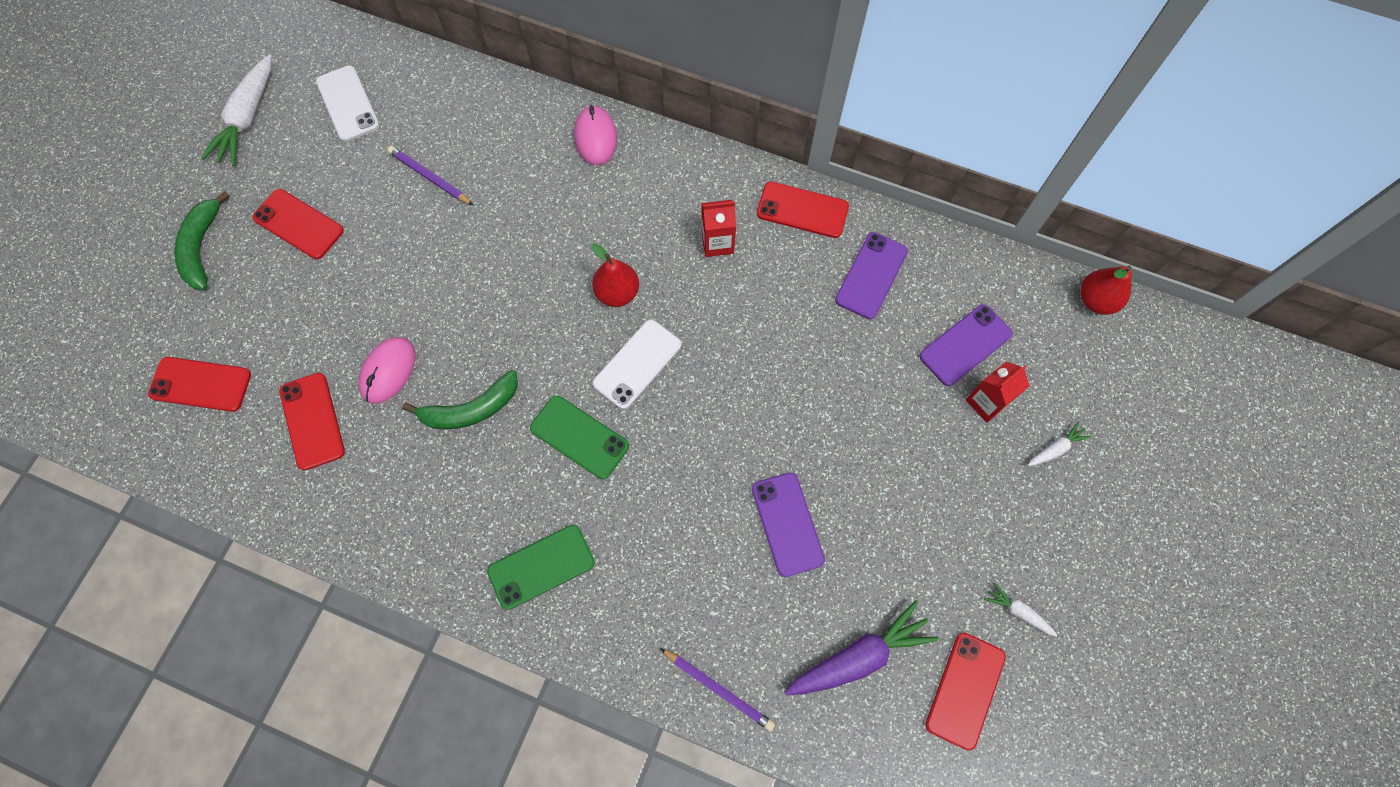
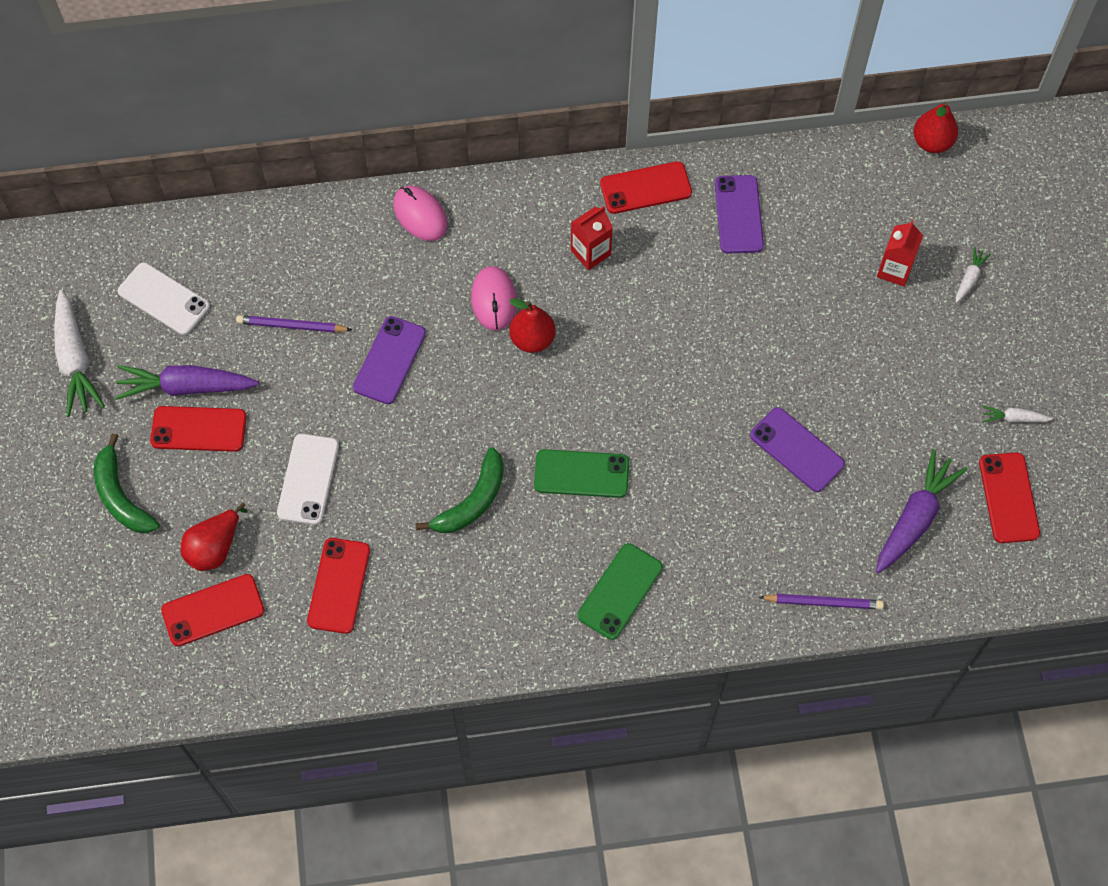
camera: 30 degrees left, 5 degrees down
(240, 331) = (215, 548): none -> red pear
(312, 421) = (339, 585): red phone -> red phone turned 60 degrees clockwise
(314, 184) = (186, 387): none -> purple carrot
(388, 371) = (376, 509): pink mouse -> pink mouse (493, 300)
(637, 364) = (590, 389): white phone -> white phone (308, 479)
(965, 345) = (850, 232): purple phone -> purple phone (389, 360)

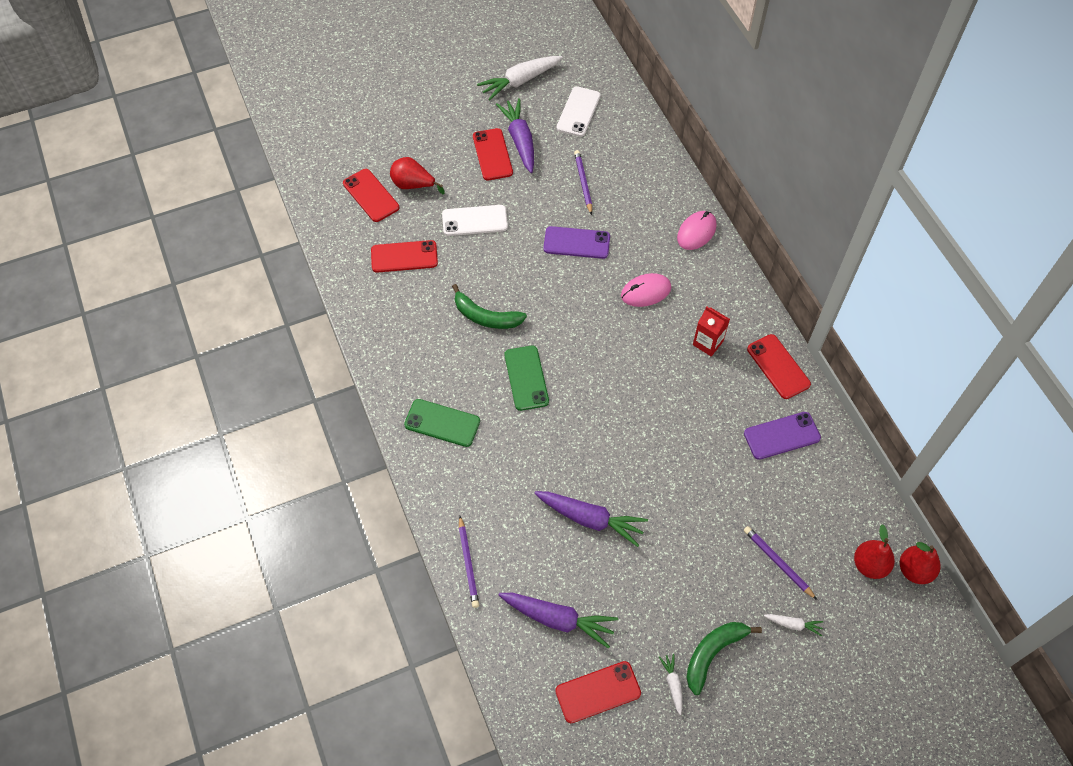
camera: 75 degrees right, 5 degrees down
(121, 496) = (435, 129): green banana -> green banana (713, 653)
(532, 339) = (623, 323): red pear -> red pear (869, 565)
(796, 450) = (590, 519): purple phone -> purple carrot
(894, 270) = (777, 562): red carton -> purple pencil

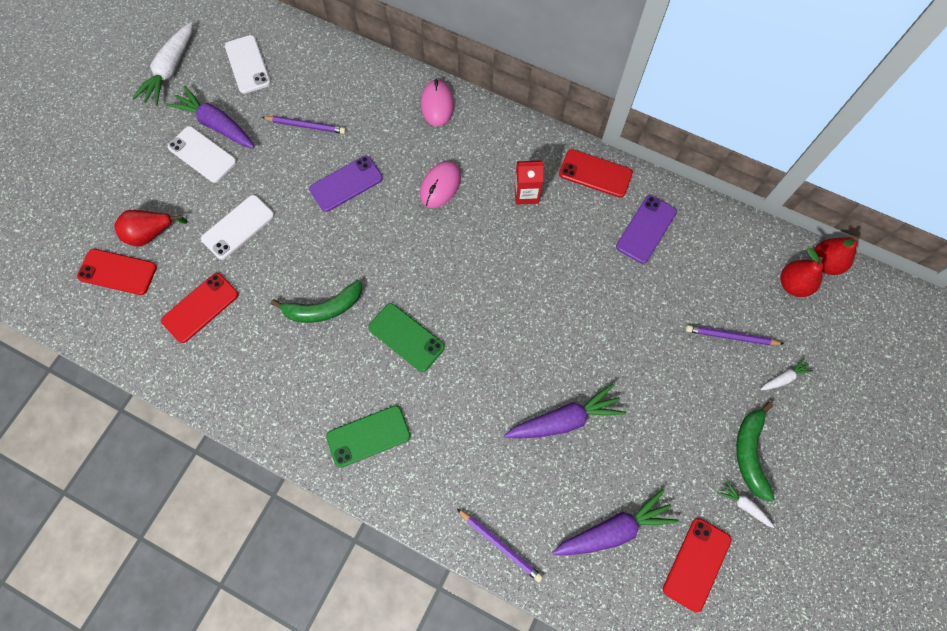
camera: 40 degrees left, 10 degrees up
(492, 154) = (202, 154): red phone -> white phone
(583, 183) = (306, 126): purple pencil -> purple pencil turned 150 degrees clockwise

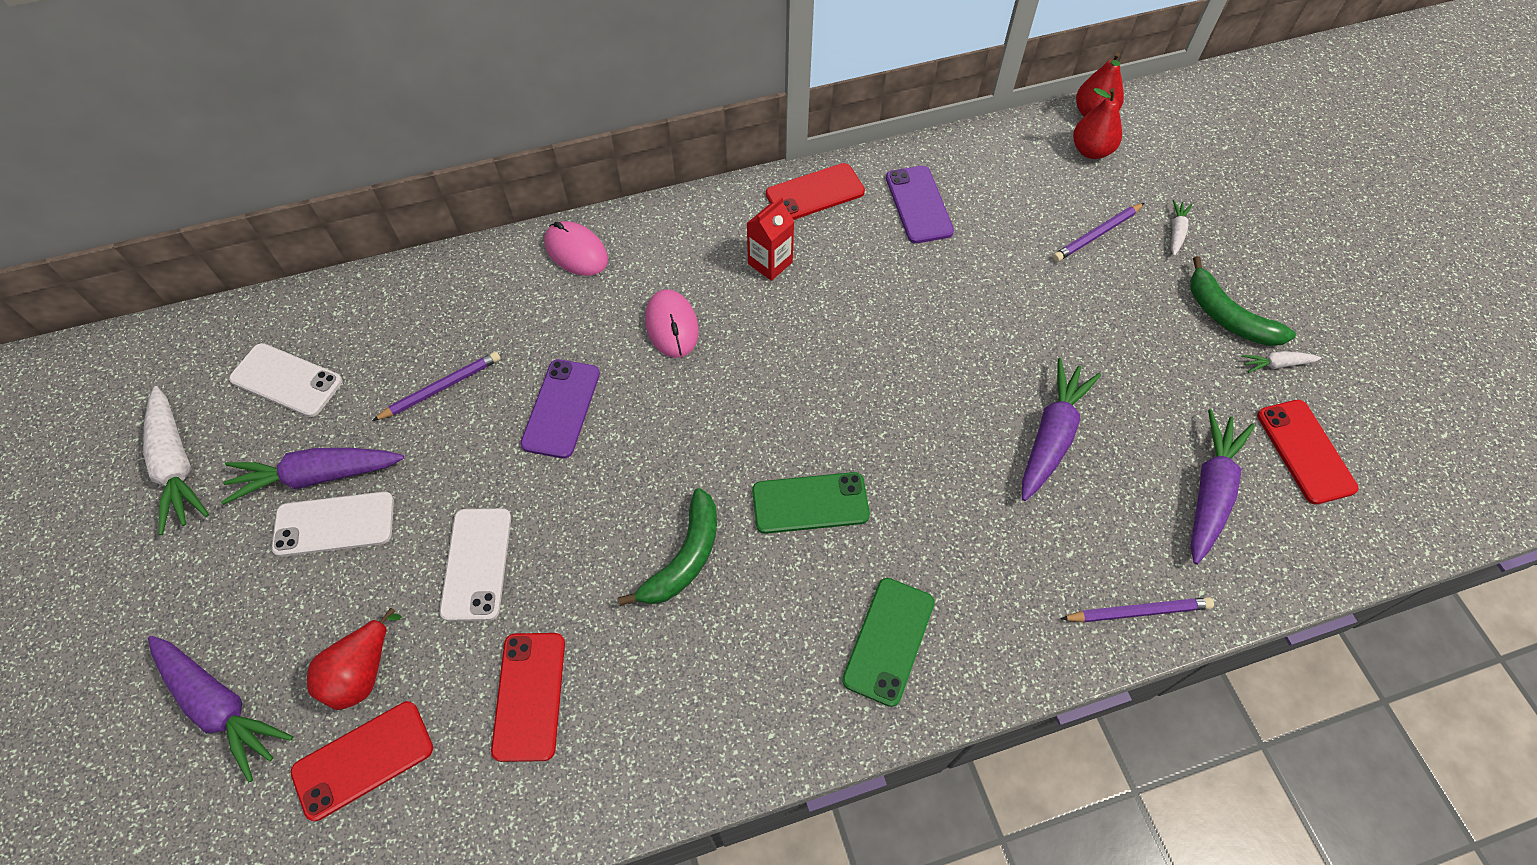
camera: 45 degrees left, 10 degrees down
(91, 198) = (220, 706): none -> purple carrot

